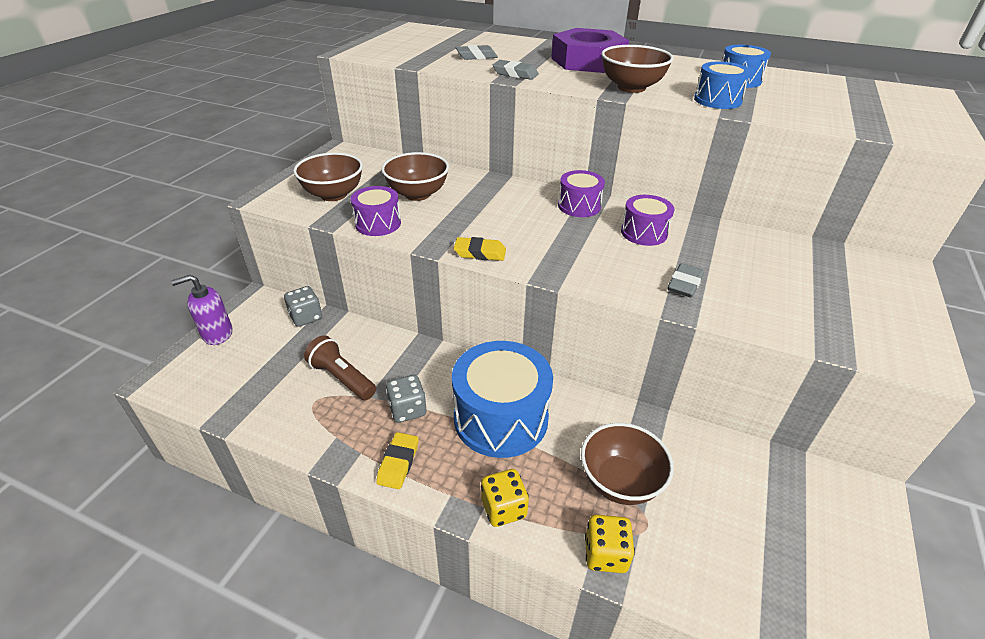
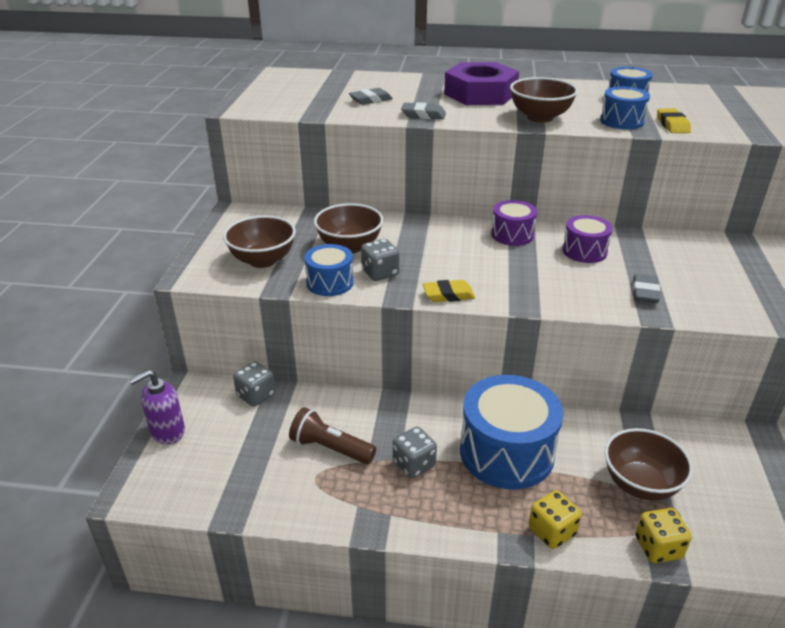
camera: 15 degrees left, 5 degrees down
(378, 223) = (330, 283): purple drum -> blue drum
(398, 463) = (433, 515): yellow eraser -> yellow eraser (672, 125)
(429, 222) = (380, 273): none -> grey dice

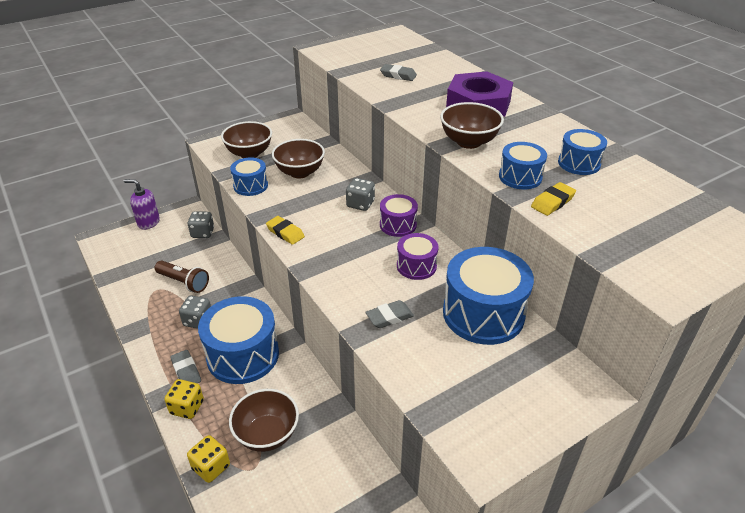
camera: 50 degrees right, 5 degrees up
(330, 448) = (184, 282): brown flashlight -> brown flashlight turned 135 degrees clockwise
(380, 273) = (281, 197): grey dice -> grey dice (360, 204)
(423, 115) = (400, 101): grey eraser -> grey eraser (186, 371)
(680, 250) = (483, 313): none -> blue drum

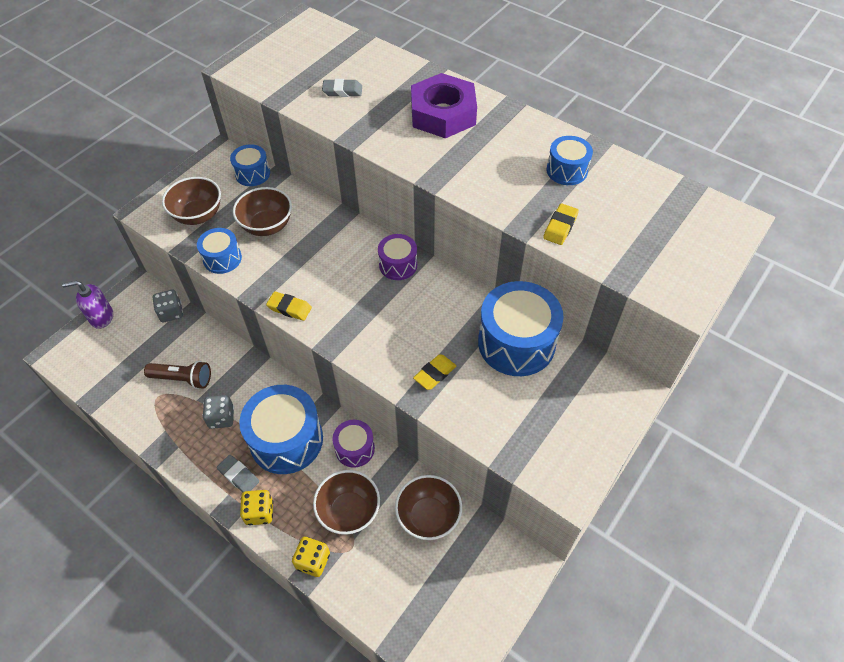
camera: 20 degrees left, 15 degrees up
(360, 204) = (349, 250): grey dice -> none
(389, 317) = (434, 374): grey eraser -> yellow eraser
(416, 266) = (436, 309): purple drum -> purple drum (355, 449)
(469, 142) = (454, 170): brown bowl -> brown bowl (428, 517)
(520, 177) = (520, 203): blue drum -> blue drum (252, 174)

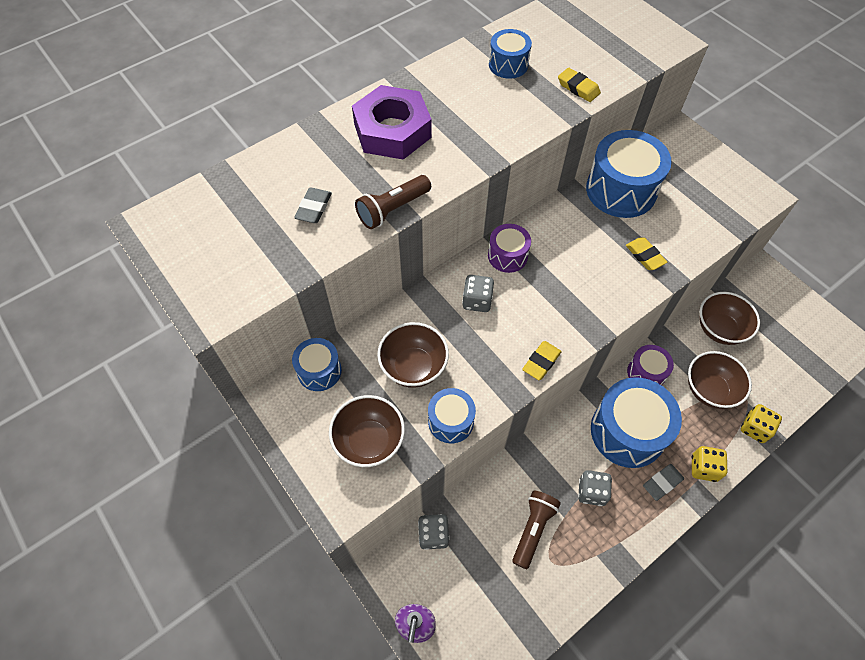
camera: 75 degrees left, 5 degrees up
(342, 253) = (477, 301): none -> grey dice
(355, 132) = (392, 209): none -> brown flashlight

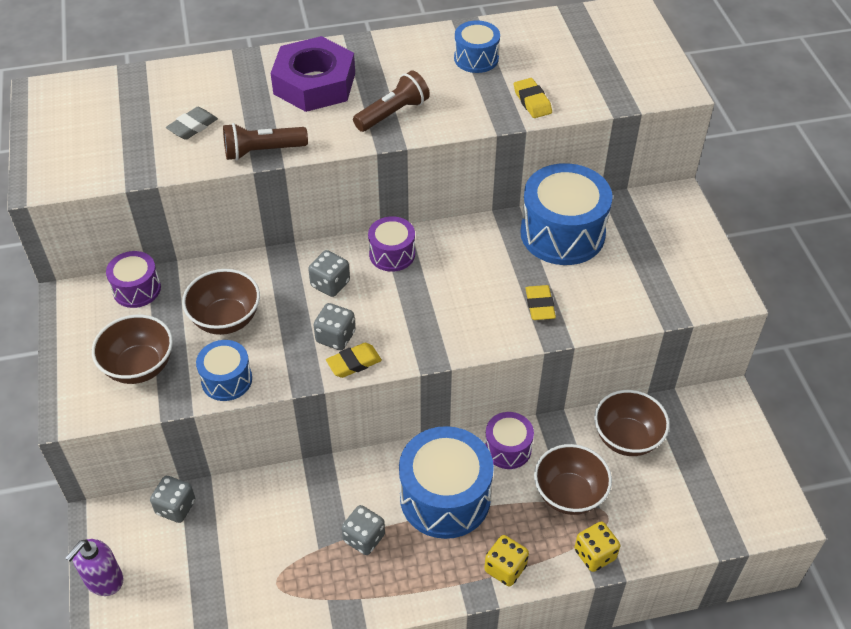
camera: 25 degrees right, 10 degrees down
(319, 371) = (137, 289): blue drum -> purple drum
(512, 345) = (335, 337): none -> grey dice
(533, 529) = (278, 546): brown flashlight -> brown flashlight (393, 113)
(662, 483) = (447, 562): grey eraser -> none

